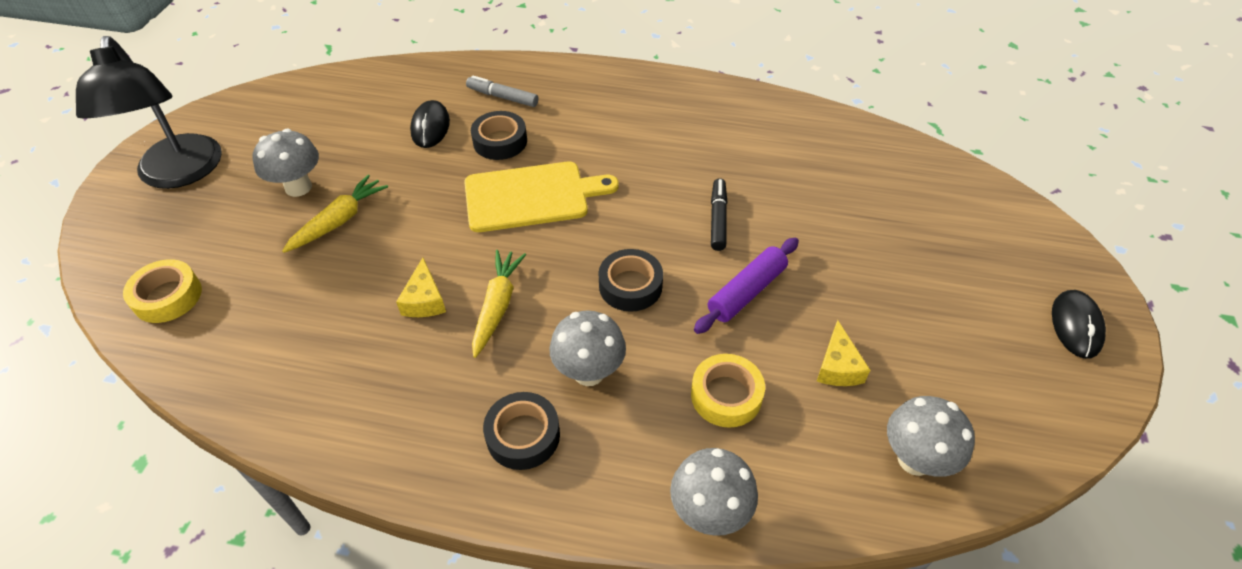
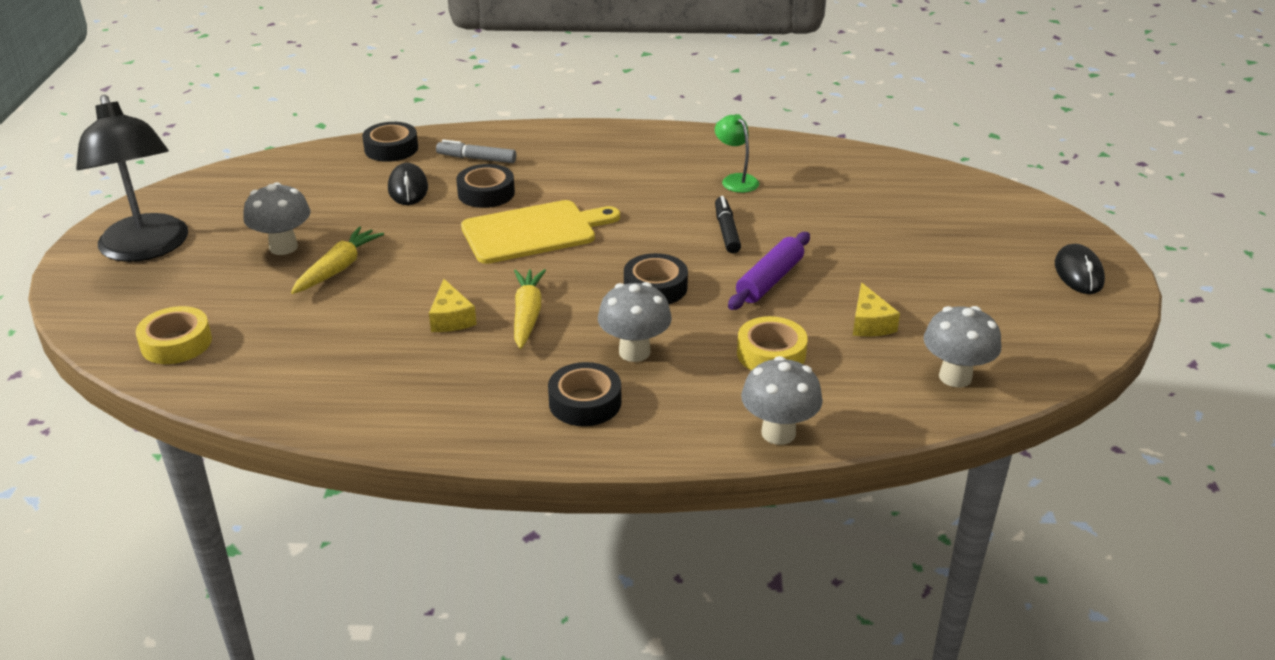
camera: 10 degrees left, 15 degrees down
(429, 76) = (391, 149): none -> black tape
(742, 152) = (735, 180): none -> green lamp

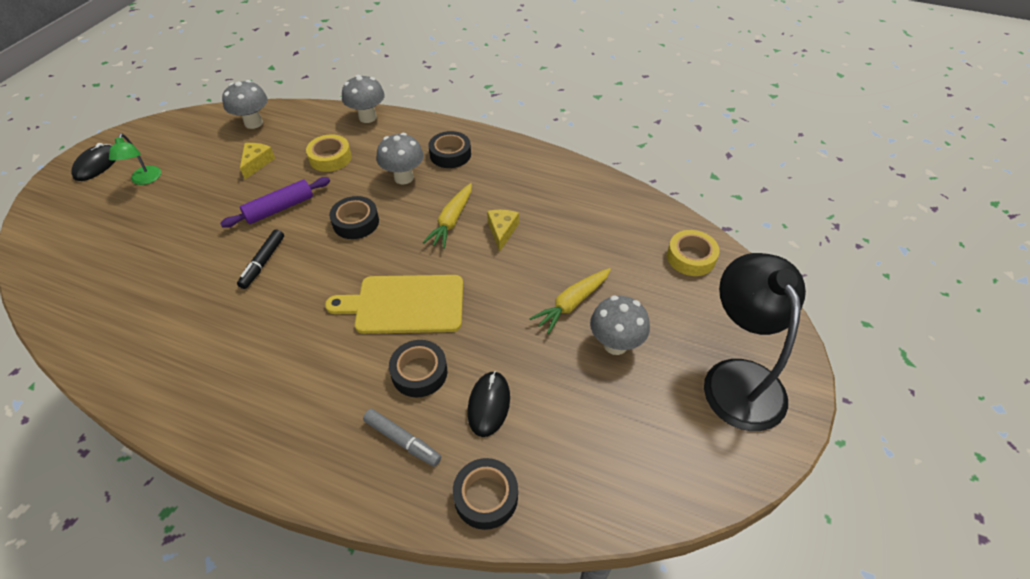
camera: 160 degrees left, 15 degrees up
(735, 180) = (197, 324): green lamp -> green lamp (145, 180)

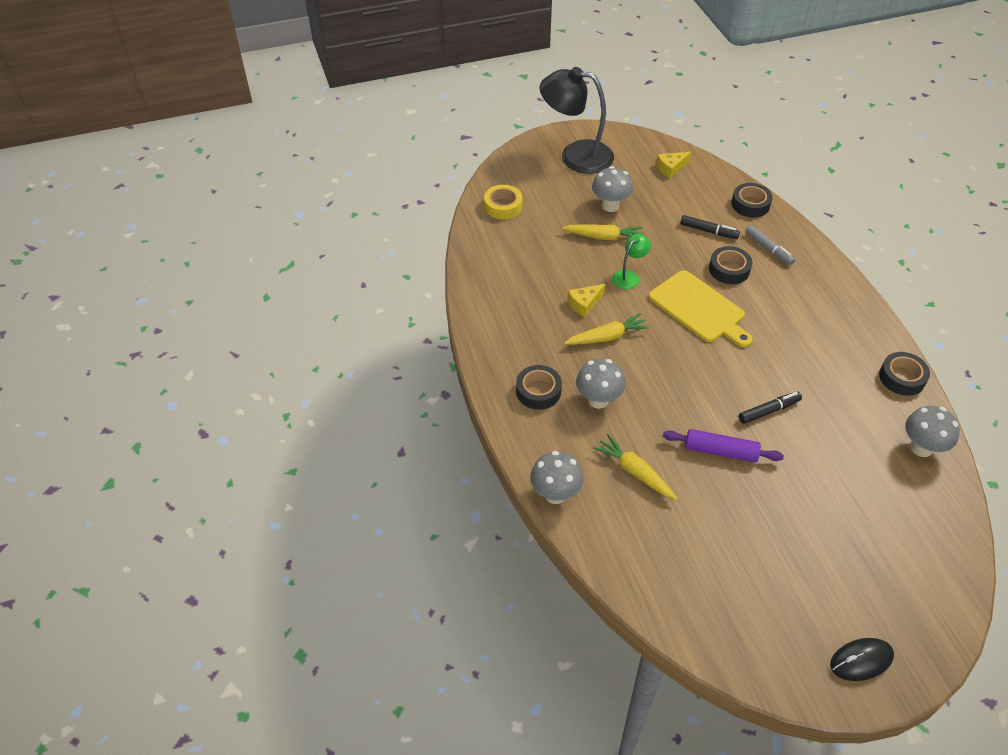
camera: 130 degrees left, 0 degrees up
(145, 180) = (820, 590): green lamp -> green lamp (629, 276)
(253, 123) = (665, 586): grey mushroom -> grey mushroom (921, 448)
(257, 163) = (702, 522): yellow cheese -> yellow cheese (671, 168)
(330, 158) = (634, 472): yellow tape -> yellow carrot
(356, 222) = (674, 390): black tape -> black tape (902, 378)
(402, 440) = (768, 249): grey marker -> grey marker turned 150 degrees clockwise
(489, 404) = (708, 231): black mouse -> black marker
(738, 378) = (575, 155): black lamp -> black lamp turned 60 degrees clockwise

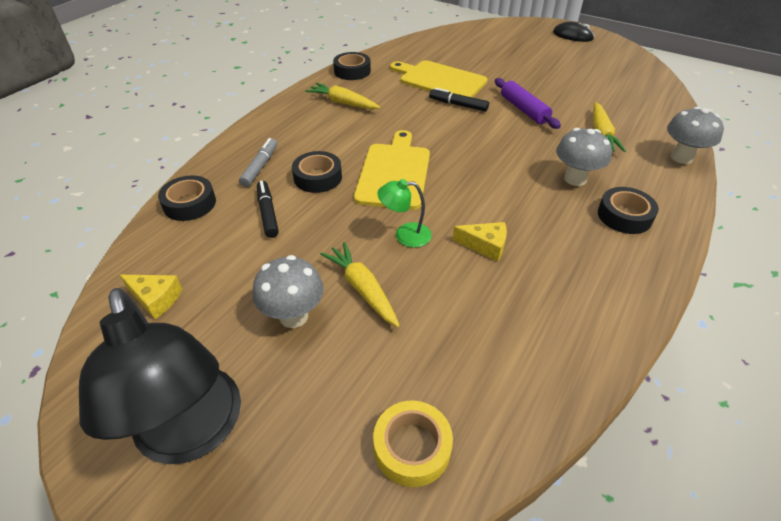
camera: 130 degrees left, 5 degrees down
(607, 337) = (503, 208): yellow carrot -> yellow carrot (343, 103)
(830, 431) = (440, 80): none -> yellow cutting board
(921, 448) = (406, 52): grey mushroom -> none

